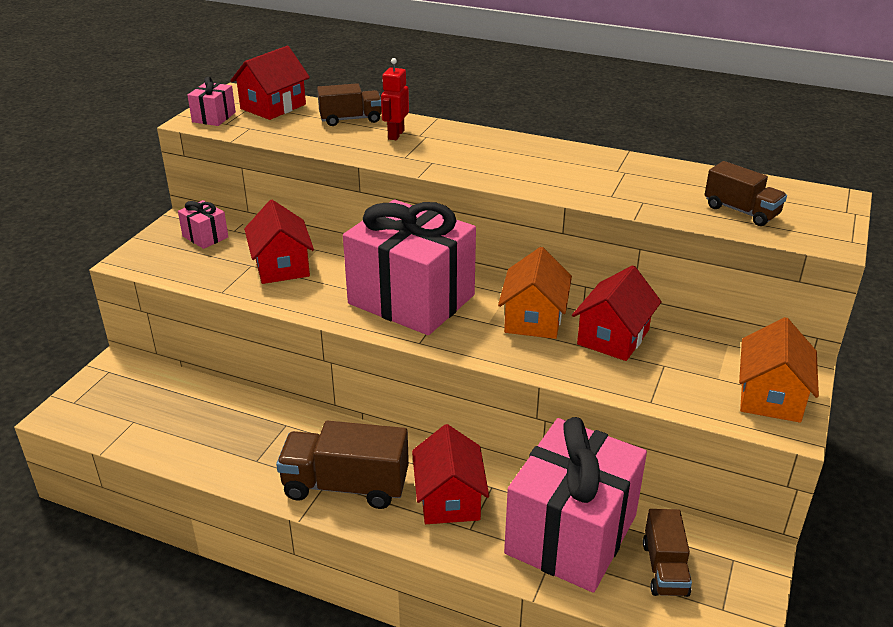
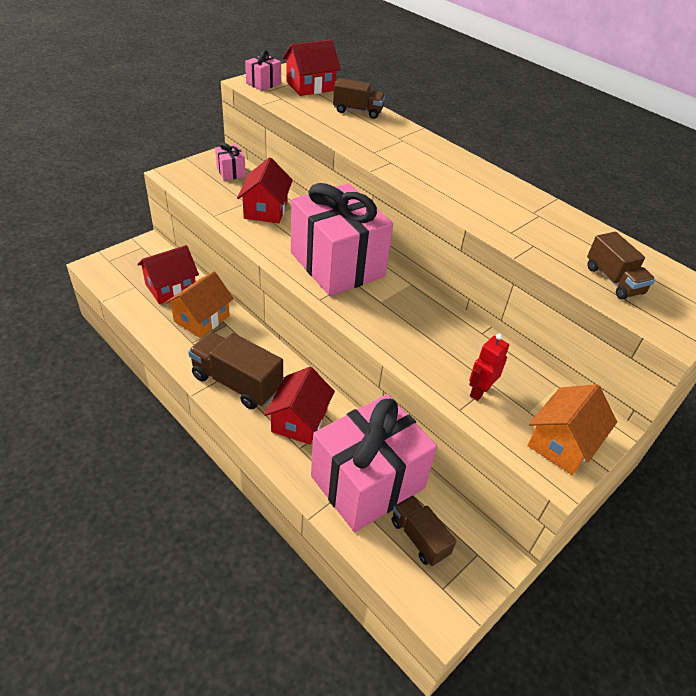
camera: 20 degrees right, 10 degrees up
(395, 135) = (381, 132): red robot -> red robot (479, 391)
(533, 319) = (416, 310): orange house -> orange house (202, 318)
(613, 337) = (467, 347): red house -> red house (171, 287)
(664, 568) = (419, 538): brown truck -> brown truck turned 120 degrees clockwise

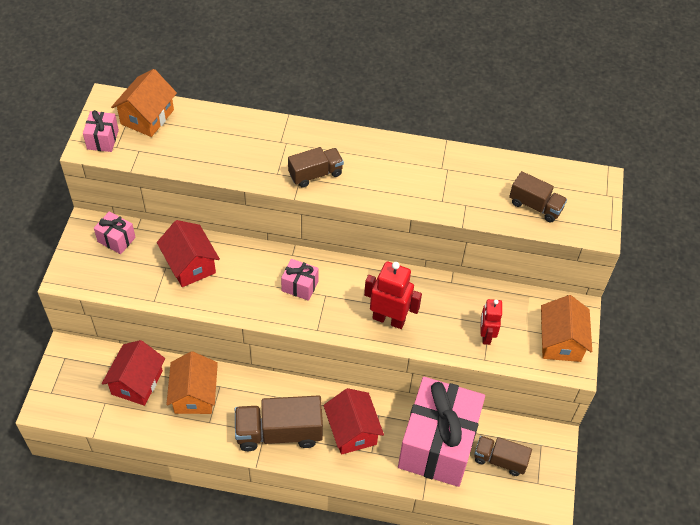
camera: 35 degrees left, 10 degrees up
(310, 86) = (147, 117): red house -> orange house
(337, 264) = (300, 286): pink gift -> pink gift, size x0.40
(357, 111) = (218, 127): brown truck -> brown truck (315, 174)
(393, 326) = (389, 319): none -> red robot

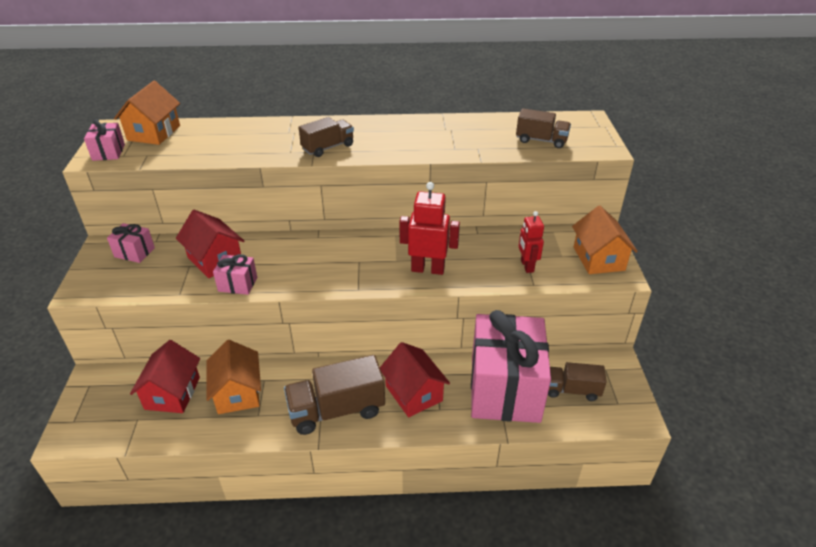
camera: 10 degrees left, 15 degrees down
(300, 286) = (331, 258): pink gift -> pink gift (238, 284)

